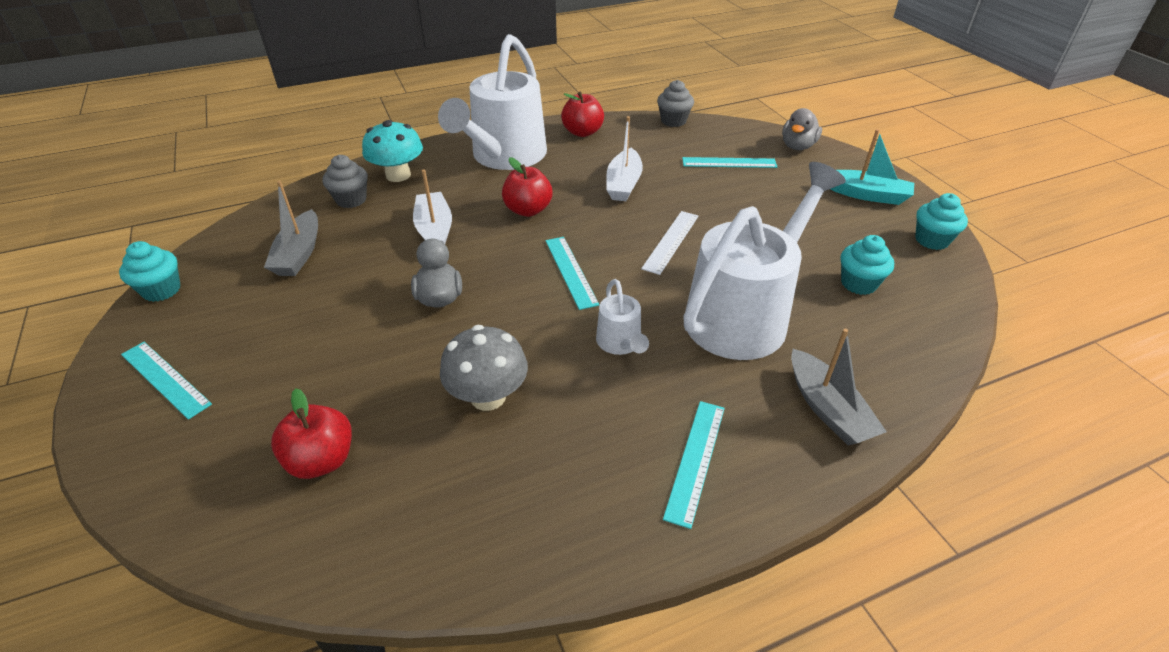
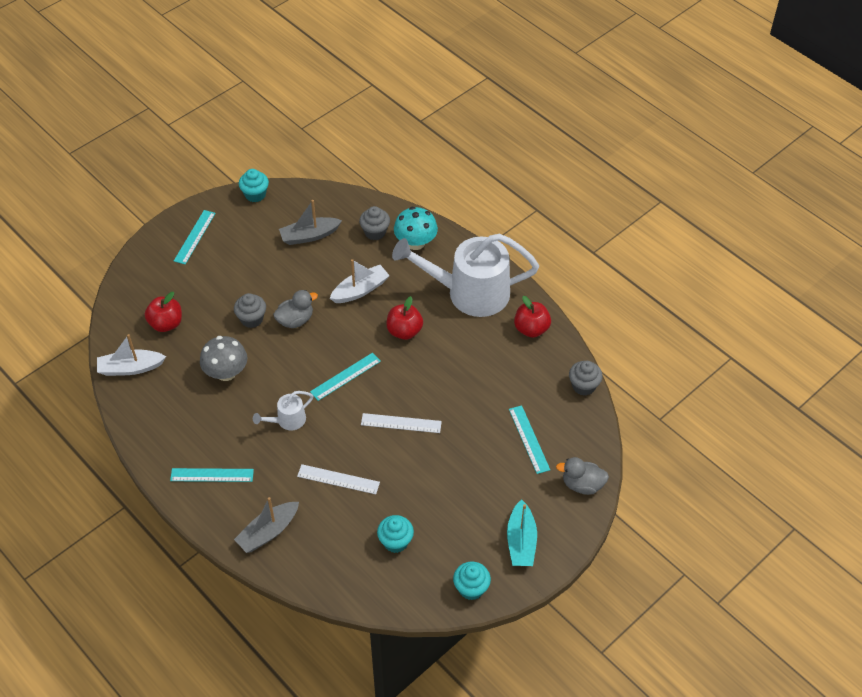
camera: 70 degrees right, 10 degrees up
(401, 343) = (252, 319): none -> grey cupcake
(623, 184) = (464, 377): white boat -> white boat (130, 368)
(745, 313) = (338, 479): white watering can -> white ruler

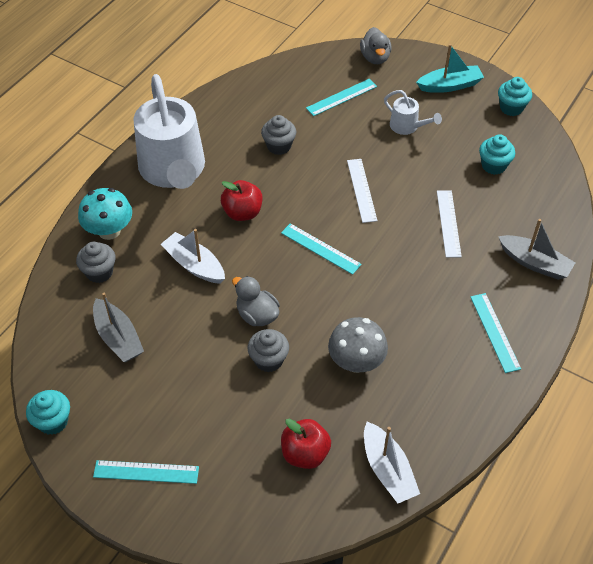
camera: 105 degrees left, 0 degrees up
(287, 421) = (398, 284): white watering can -> white watering can (408, 127)
(531, 329) = (209, 116): red apple -> none
(583, 386) = (267, 71): grey cupcake -> grey cupcake (279, 146)

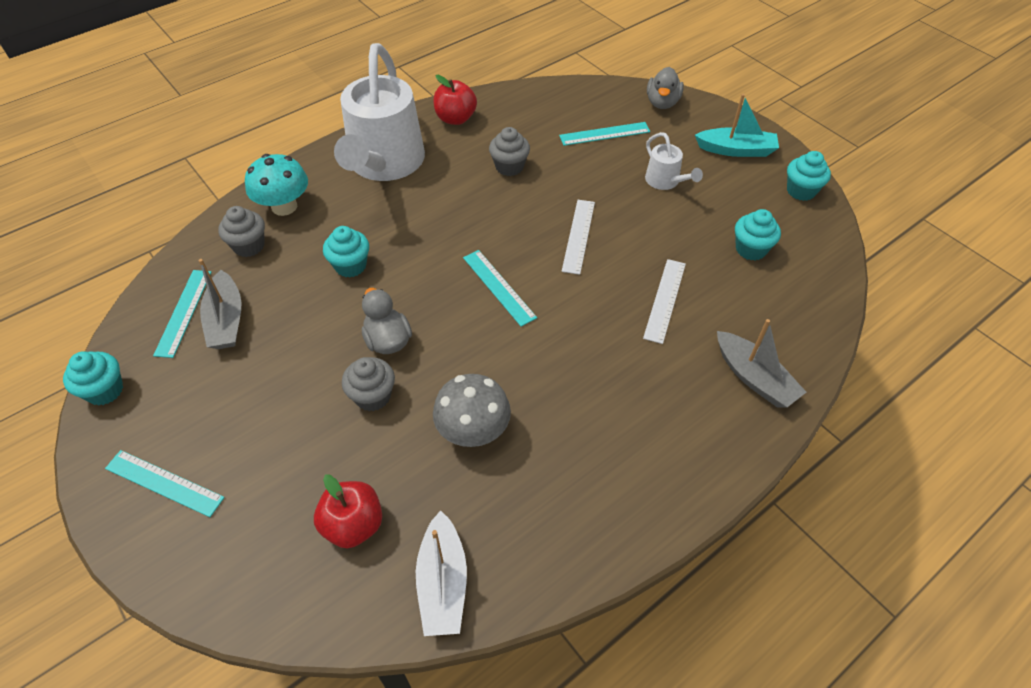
camera: 20 degrees right, 0 degrees up
(194, 265) = (350, 266): white boat -> turquoise cupcake
(242, 213) = (433, 225): red apple -> red apple (455, 118)
(495, 332) = (664, 449): turquoise ruler -> turquoise ruler (183, 312)

